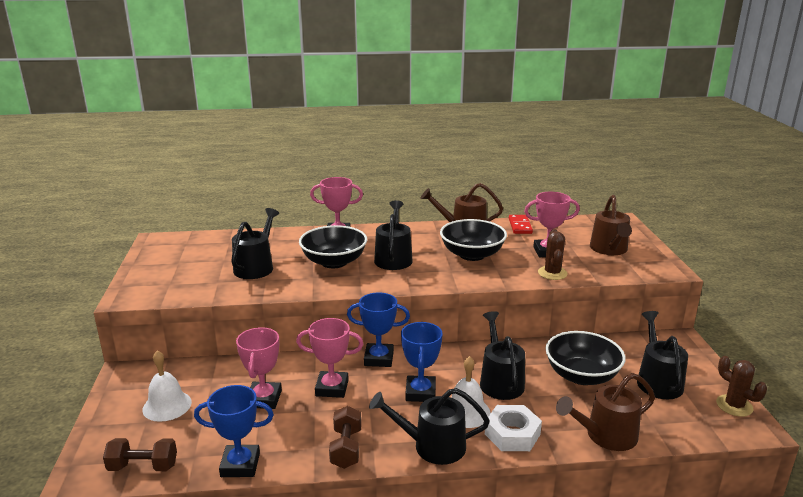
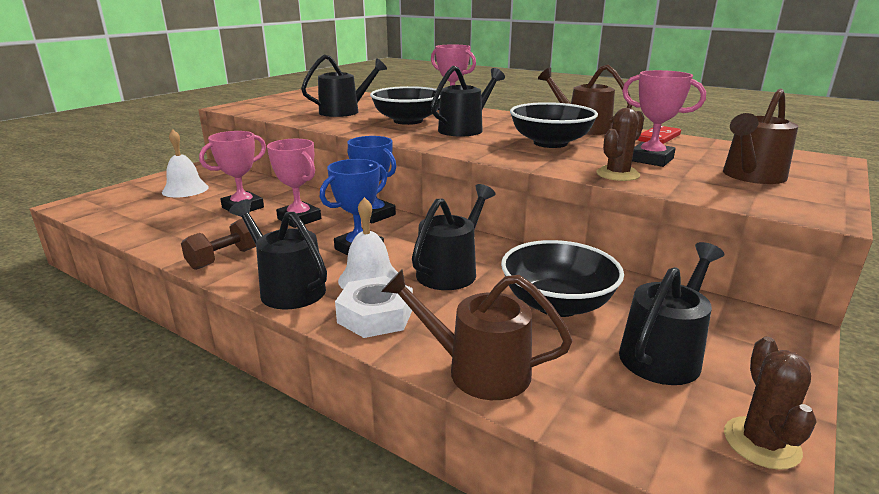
camera: 40 degrees right, 0 degrees up
(143, 467) = (104, 213): brown dumbbell -> none
(240, 465) = (147, 236): blue trophy -> none

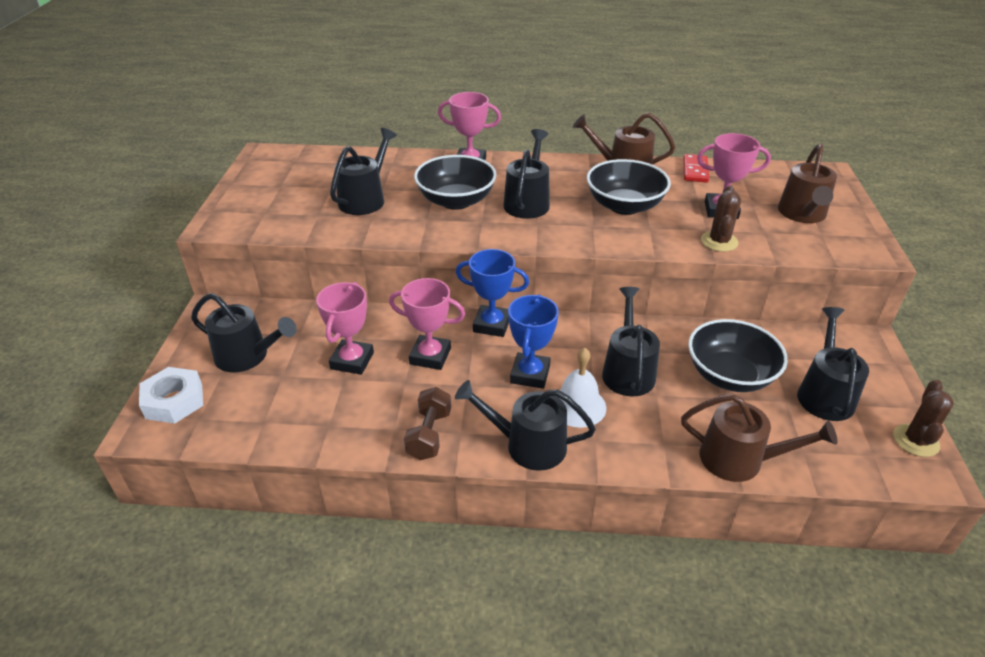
camera: 30 degrees left, 15 degrees up
(185, 189) = (247, 356): white bell -> black watering can
(375, 315) = (625, 442): white nut -> white nut (174, 401)
(478, 370) = (739, 459): brown watering can -> brown watering can turned 150 degrees counterclockwise
(761, 443) = (915, 440): brown cactus -> brown cactus turned 45 degrees clockwise

